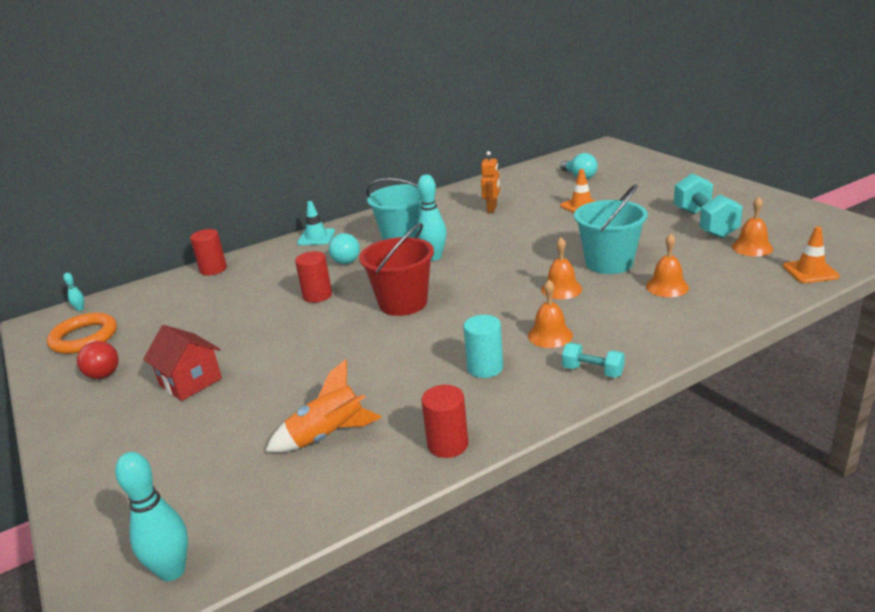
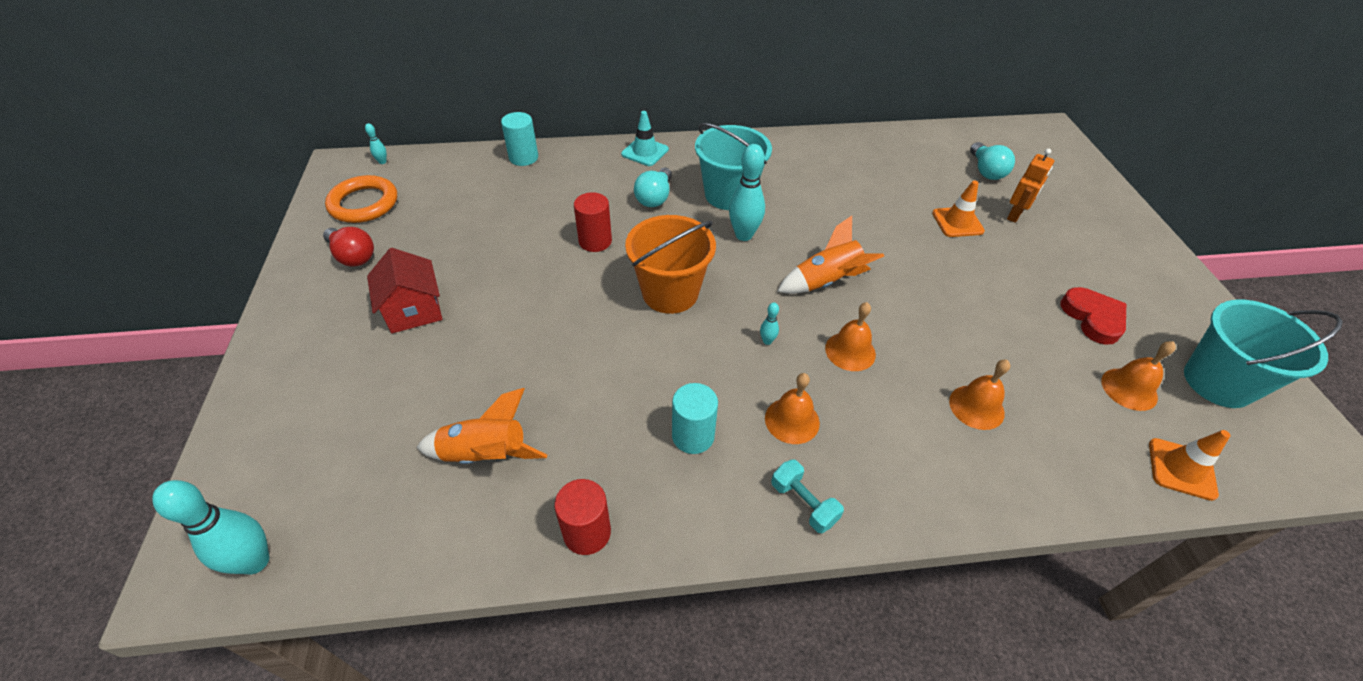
camera: 20 degrees right, 20 degrees up
(102, 370) = (353, 256): red light bulb -> red light bulb turned 45 degrees counterclockwise
(213, 269) = (523, 157): red cylinder -> turquoise cylinder
(403, 303) = (670, 293): red bucket -> orange bucket
(492, 208) = (852, 184): orange robot -> orange robot (1015, 215)
(498, 303) = (767, 341): none -> turquoise bowling pin
(515, 261) = (826, 282): none -> orange rocket
(609, 263) = (931, 334): turquoise bucket -> turquoise bucket (1217, 382)
(704, 223) = (1093, 318): turquoise dumbbell -> red heart

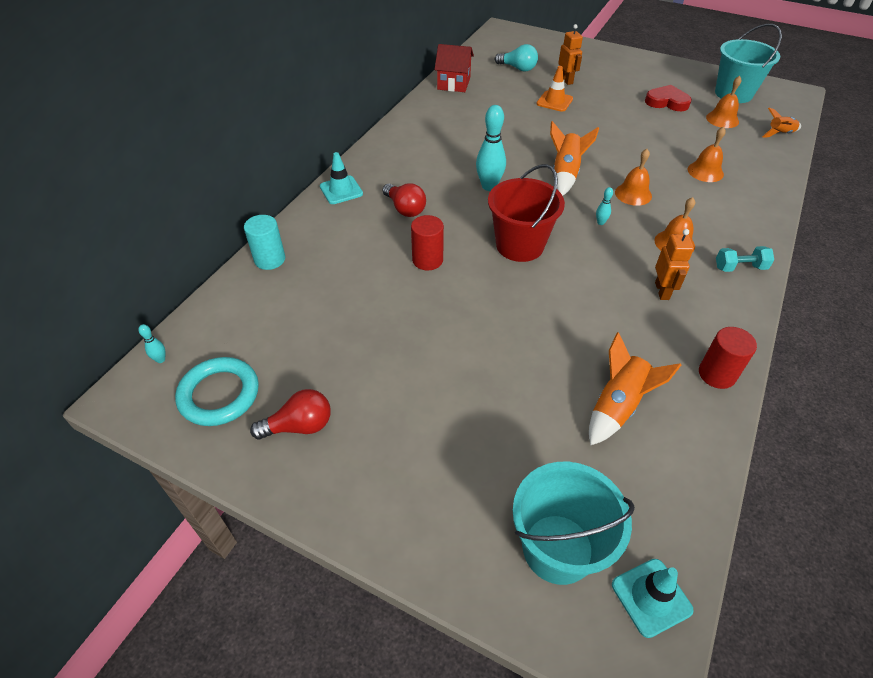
camera: 55 degrees left, 0 degrees up
(255, 561) = (651, 597): turquoise bowling pin -> turquoise traffic cone
(364, 203) = (219, 394): orange ring -> turquoise ring
(414, 310) = (419, 401): red house -> red house (453, 83)
(655, 197) = (405, 209): turquoise light bulb -> red light bulb
(670, 293) = (519, 245): orange bucket -> red bucket
(693, 436) = (662, 291): turquoise cylinder -> orange robot
(729, 195) = (438, 173): turquoise bucket -> turquoise bucket (557, 548)
(1181, 469) = (779, 134): orange traffic cone -> orange rocket

